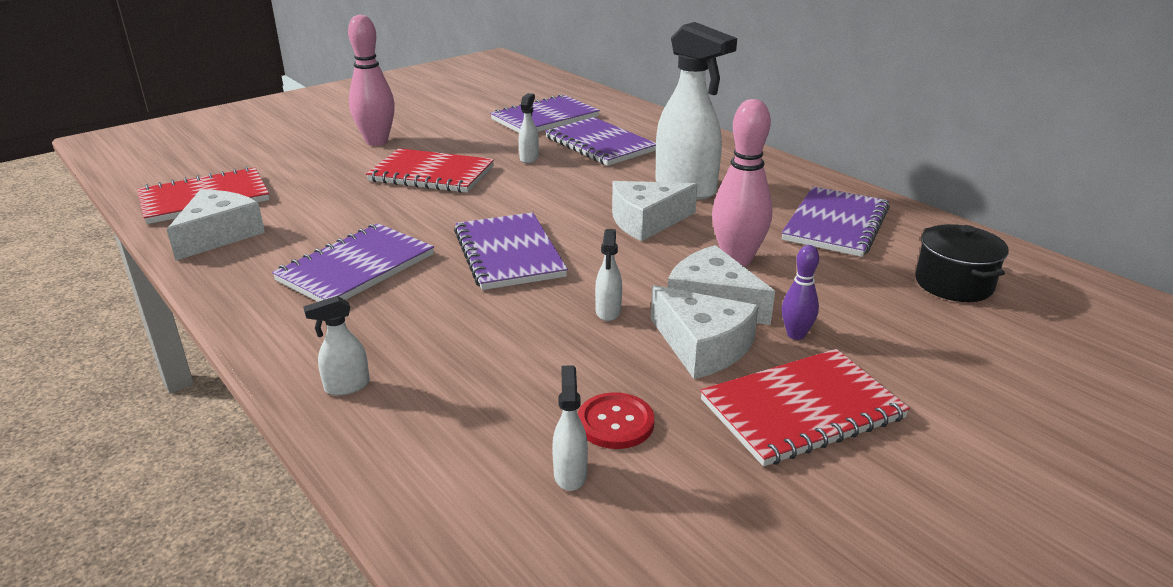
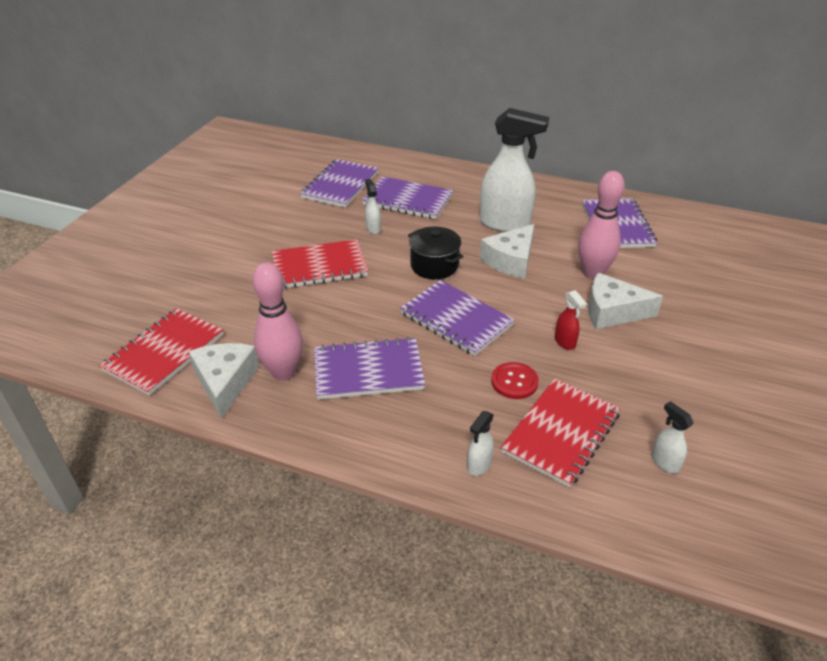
camera: 30 degrees left, 10 degrees up
(356, 268) = (368, 371): purple notebook -> purple notebook turned 75 degrees clockwise
(377, 142) = (236, 248): pink bowling pin -> pink bowling pin (283, 372)
(608, 312) = (565, 342): white spray bottle -> red spray bottle
(615, 423) = (651, 418): red button -> red button (514, 382)
(702, 347) = (639, 346): white cheese -> none
(795, 335) = (676, 318): purple bowling pin -> none
(802, 410) = (726, 368): red notebook -> red notebook (561, 433)
(953, 284) = (714, 250): black pot -> black pot (434, 266)

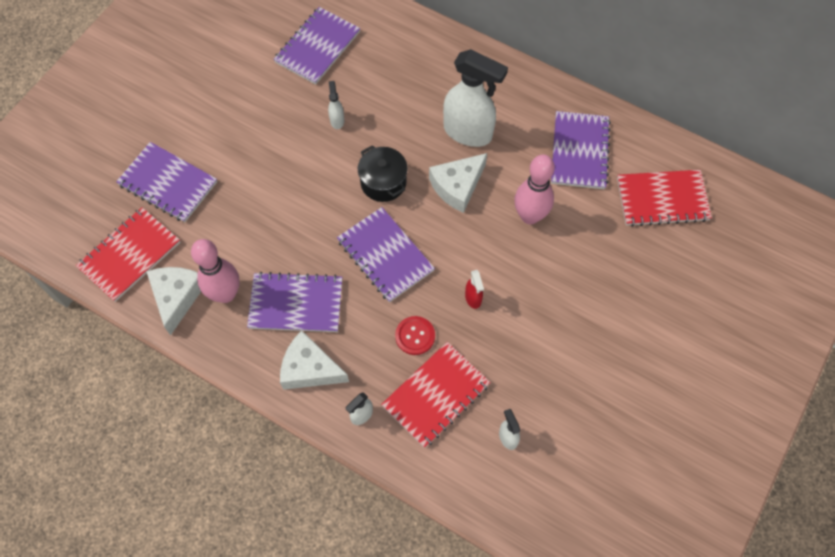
camera: 10 degrees right, 25 degrees up
(319, 266) = (276, 167): red notebook -> red notebook (662, 199)
(408, 200) = (380, 81): purple notebook -> purple notebook (168, 183)
(612, 311) = (529, 268): white cheese -> white cheese (309, 368)

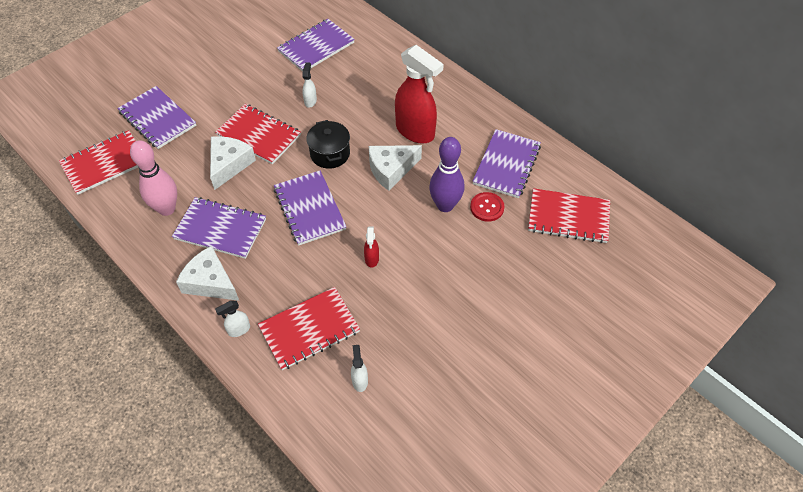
camera: 15 degrees right, 10 degrees down
(177, 297) = (127, 202): white cheese -> white cheese (229, 164)
(294, 177) = (259, 135): none -> red notebook
(415, 336) = (310, 277): red button -> red button (487, 207)
(468, 132) = (415, 131): white spray bottle -> red spray bottle
(530, 216) = (445, 205): pink bowling pin -> purple bowling pin

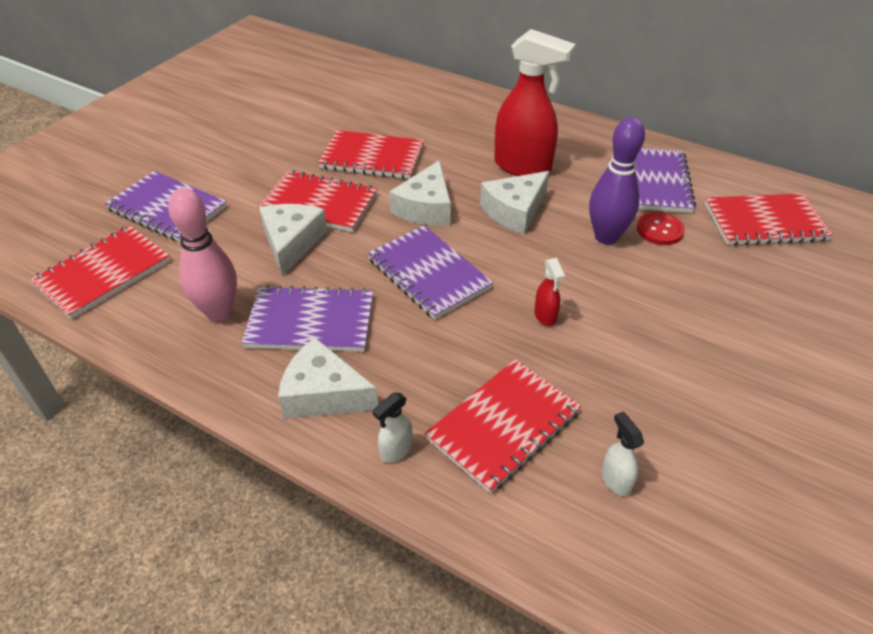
camera: 15 degrees left, 10 degrees down
(310, 101) = (372, 157): white spray bottle -> red notebook
(316, 47) = (353, 104): purple notebook -> none
(330, 154) = (425, 208): black pot -> white cheese

